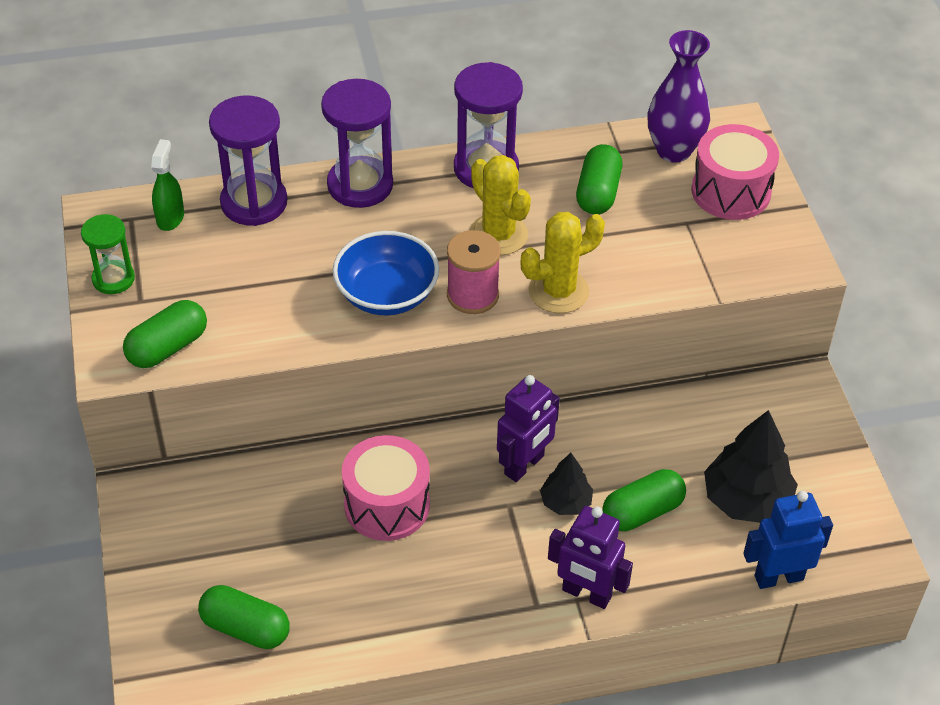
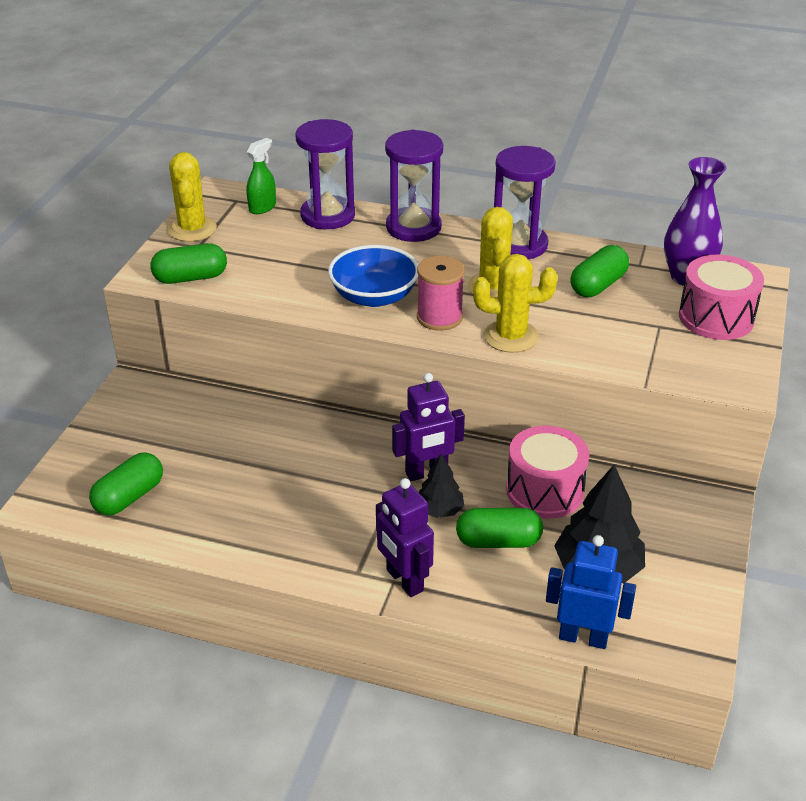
camera: 30 degrees right, 10 degrees down
(113, 279) = (192, 229): green hourglass -> yellow cactus
(245, 628) = (129, 497): green capsule -> green capsule turned 75 degrees clockwise
(387, 505) = (298, 458): pink drum -> pink drum (545, 491)

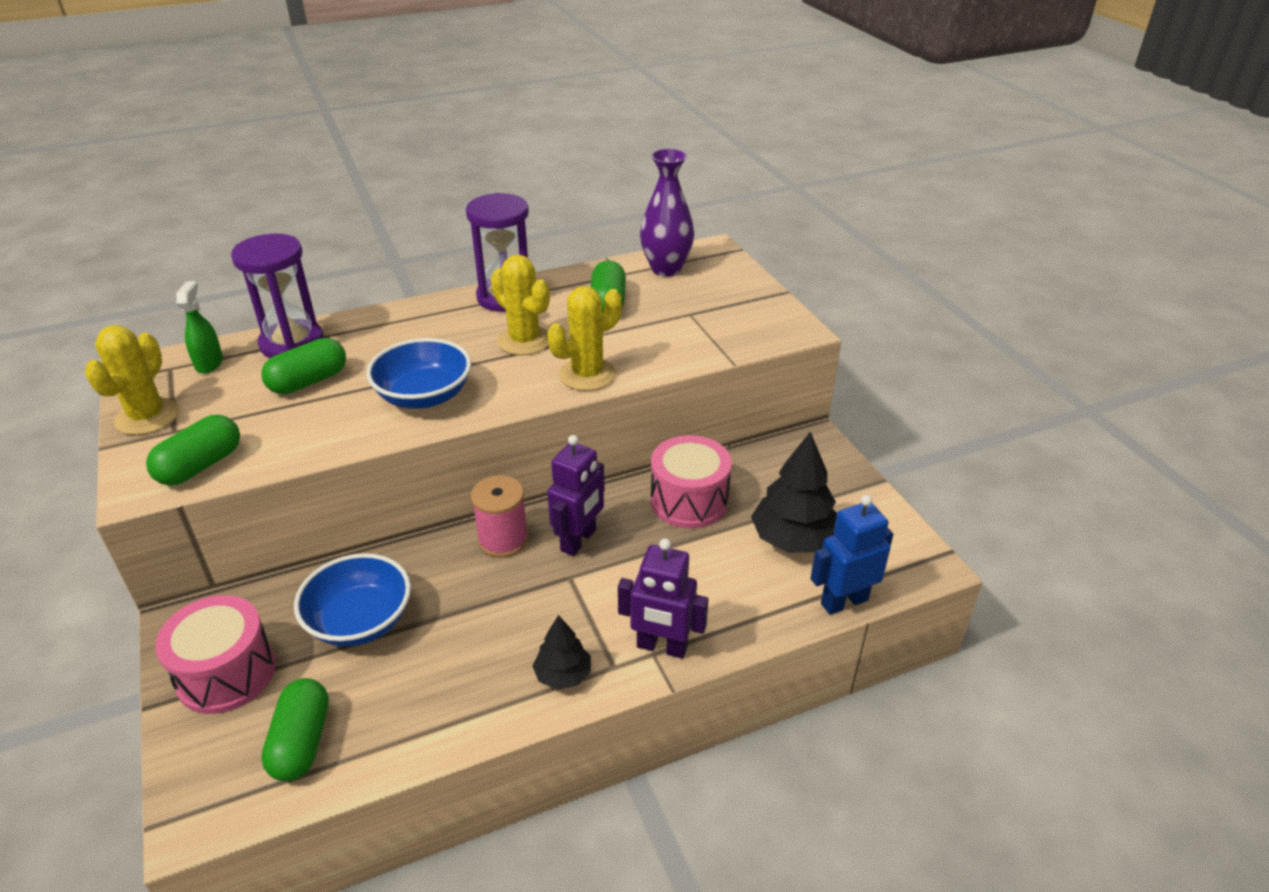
camera: 40 degrees left, 0 degrees up
(192, 229) = (147, 417): yellow cactus -> yellow cactus turned 60 degrees clockwise
(229, 443) = (360, 621): none -> blue bowl
(413, 227) = (392, 320): purple hourglass -> none
(439, 317) = (507, 387): pink spool -> pink spool (503, 540)
(439, 510) = (624, 566): black tree -> black tree (563, 675)
(498, 541) = (699, 564): green capsule -> green capsule (308, 381)
(716, 317) = (722, 289): pink drum -> pink drum (226, 673)

